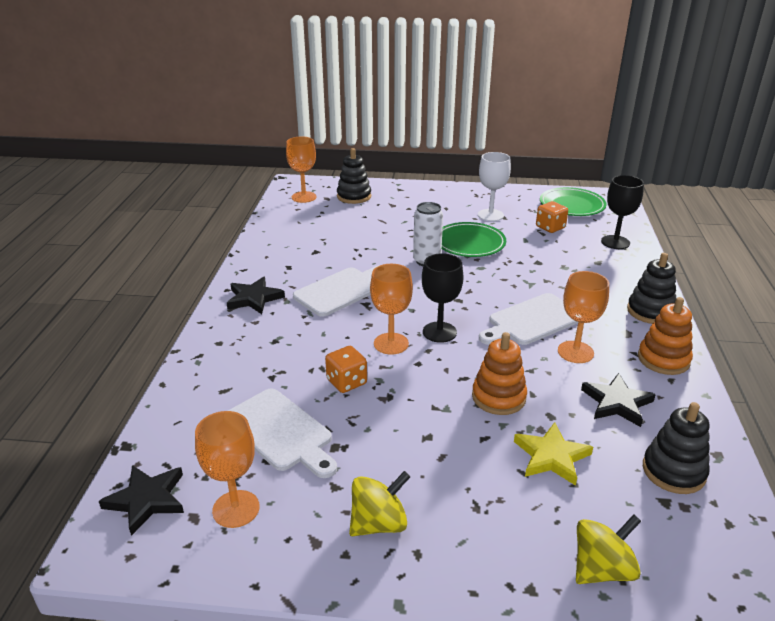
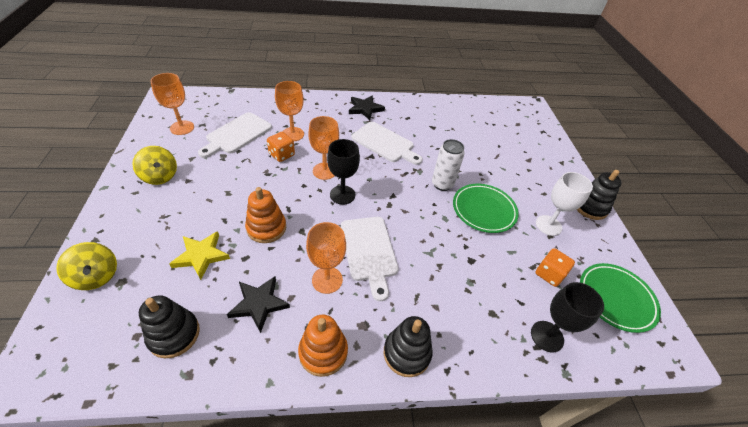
camera: 75 degrees right, 15 degrees up
(147, 500) = (193, 102): black star -> none
(304, 197) = (512, 113): orange goblet -> orange goblet (292, 134)
(354, 196) = (530, 137): black stacking toy -> black stacking toy (590, 207)
(532, 321) = (369, 251): white cutting board -> white cutting board turned 150 degrees counterclockwise

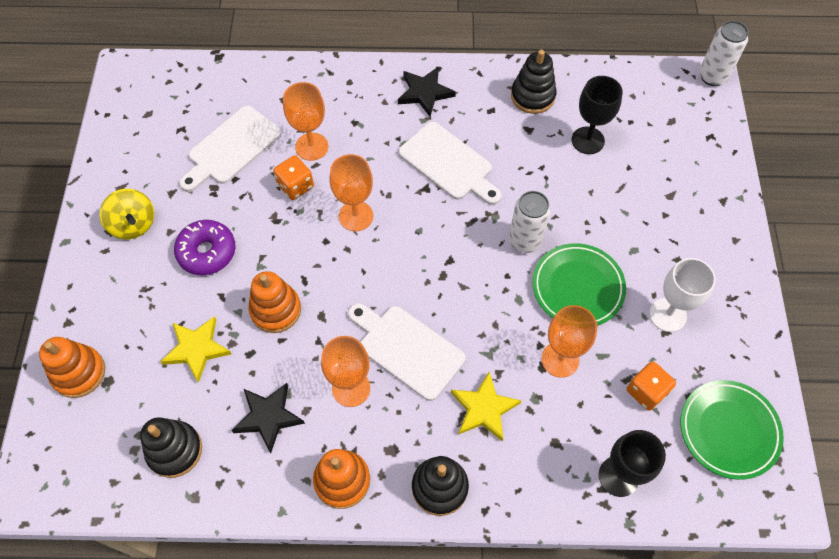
camera: 10 degrees right, 15 degrees up
(96, 276) = (79, 373): yellow spinning top -> orange stacking toy
(182, 128) = (153, 136): orange goblet -> orange goblet (560, 359)
(215, 192) = (207, 252): none -> purple donut
(342, 195) = (378, 258): black goblet -> black goblet (587, 140)
(369, 251) = (407, 349): white cutting board -> white cutting board turned 135 degrees clockwise
(433, 291) = (484, 409): none -> yellow star
(534, 104) = (712, 76): none -> white can
(590, 207) = (741, 285): black stacking toy -> black stacking toy (532, 96)

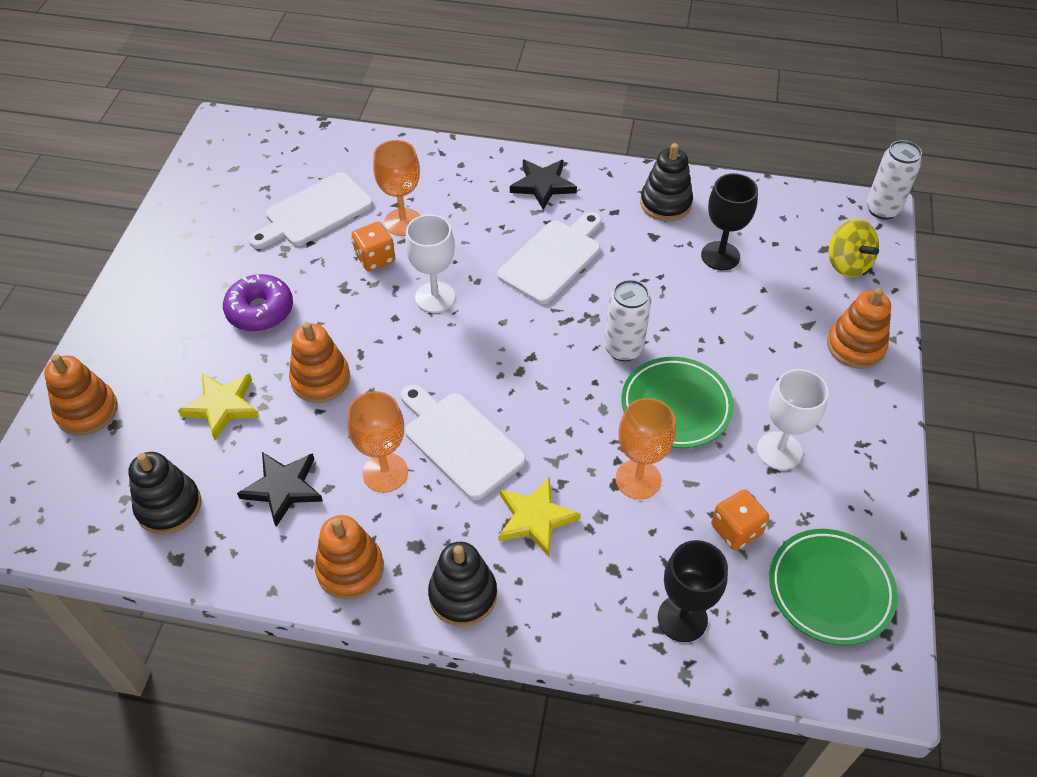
camera: 10 degrees right, 10 degrees down
(133, 224) = (188, 272): yellow spinning top -> yellow spinning top (847, 264)
(356, 216) = (435, 297): orange goblet -> white goblet
(448, 164) = (553, 259): white cutting board -> white cutting board turned 105 degrees counterclockwise
(712, 209) = (855, 346): none -> orange stacking toy

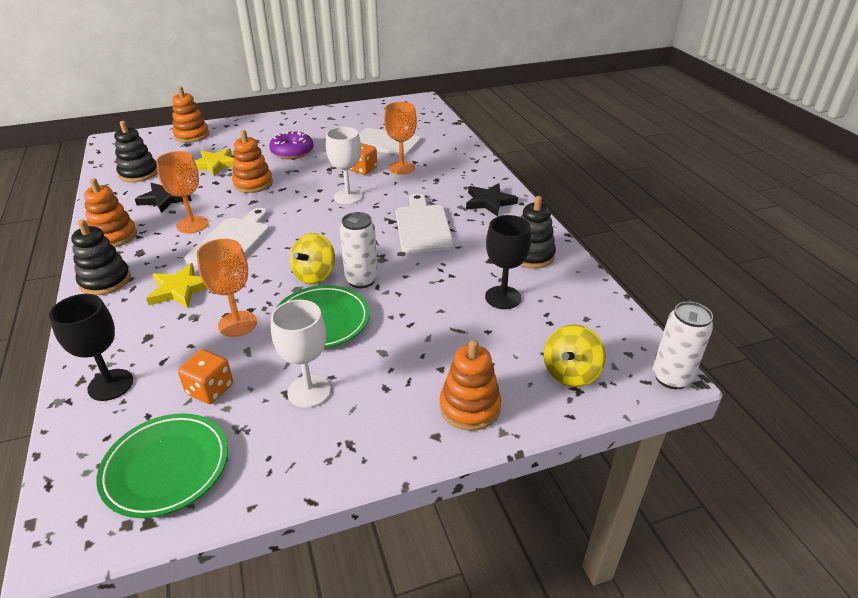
camera: 60 degrees right, 15 degrees down
(553, 259) = (423, 226): white cutting board -> white cutting board turned 105 degrees counterclockwise
(588, 385) = (315, 275): none -> yellow spinning top

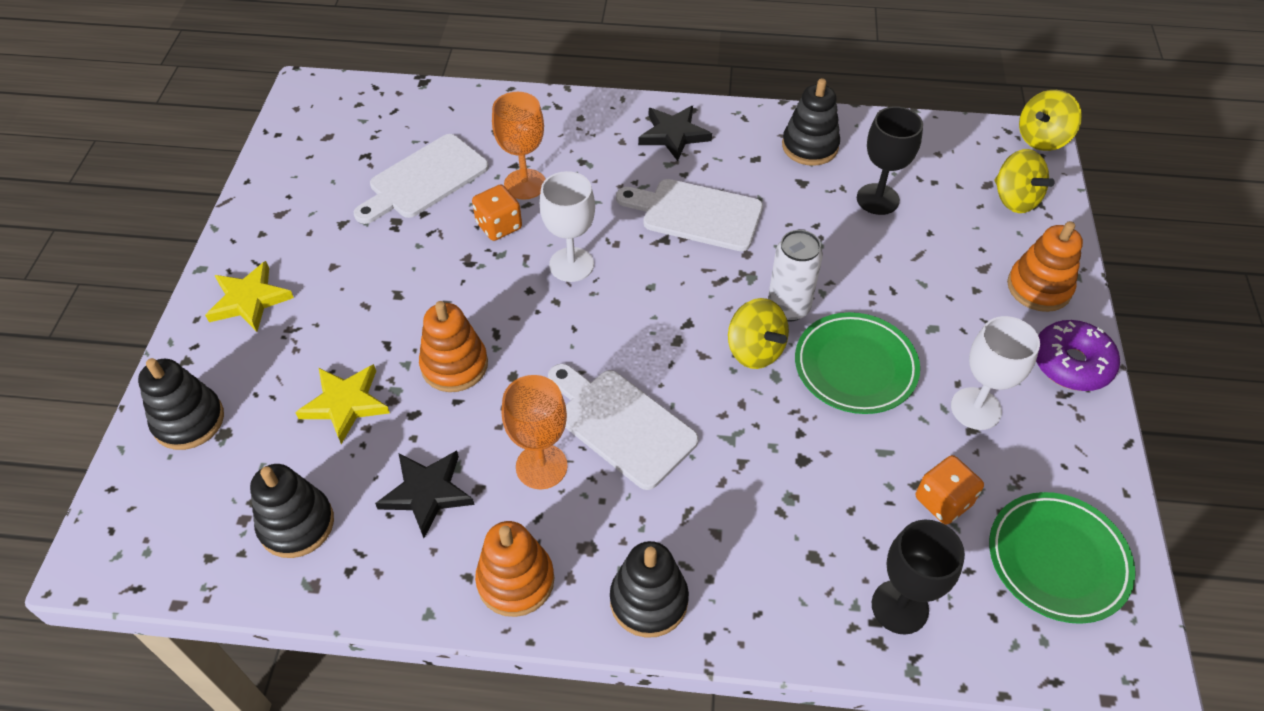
camera: 65 degrees left, 15 degrees up
(180, 289) = (718, 505): yellow star -> yellow star (249, 300)
(192, 135) = (189, 420): orange stacking toy -> black stacking toy
(237, 324) = (826, 452): orange goblet -> none
(292, 152) = (376, 292): purple donut -> purple donut (1071, 363)
(671, 378) = (1042, 139): white can -> yellow spinning top

